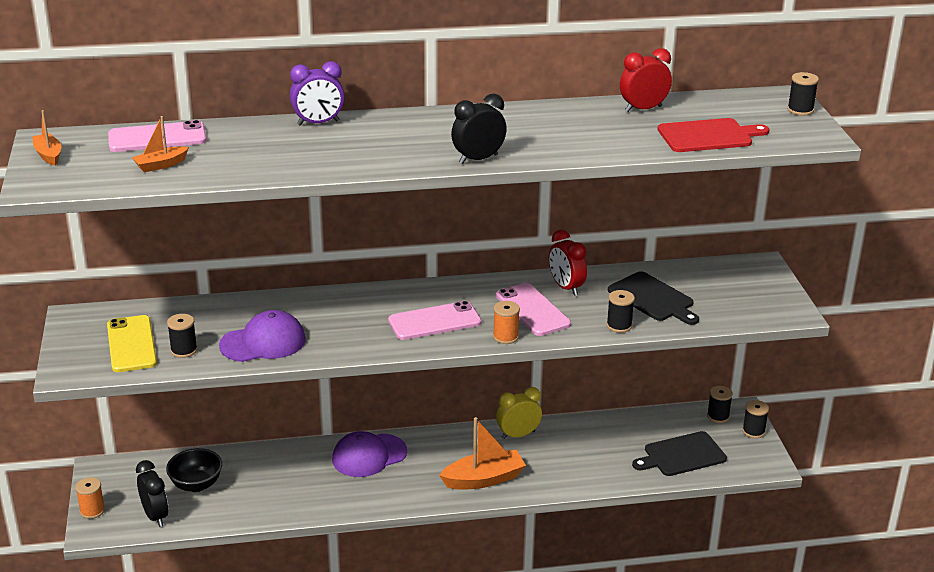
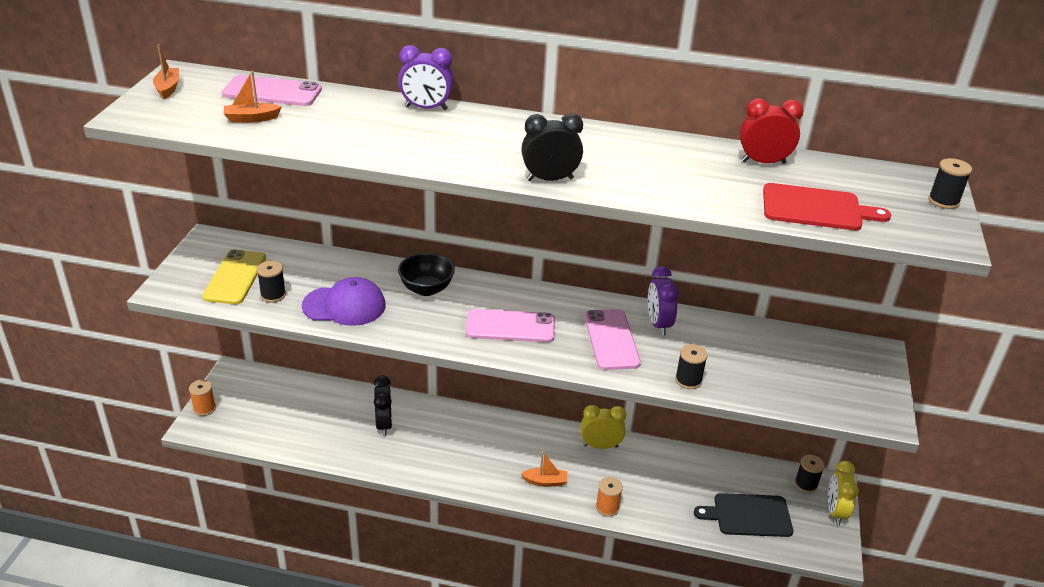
camera: 20 degrees right, 5 degrees up
(155, 516) = (249, 429): black clock -> black clock (384, 424)
(196, 485) = (298, 410): black bowl -> black bowl (426, 289)
(369, 455) = (456, 426): purple cap -> none
(483, 479) = (545, 481): orange boat -> orange boat, size x0.55
(505, 337) = (568, 361): orange spool -> orange spool (607, 507)
(566, 287) = (658, 324): red clock -> purple clock
(653, 298) = (740, 359): black cutting board -> none
(753, 431) = (835, 511): black spool -> yellow clock

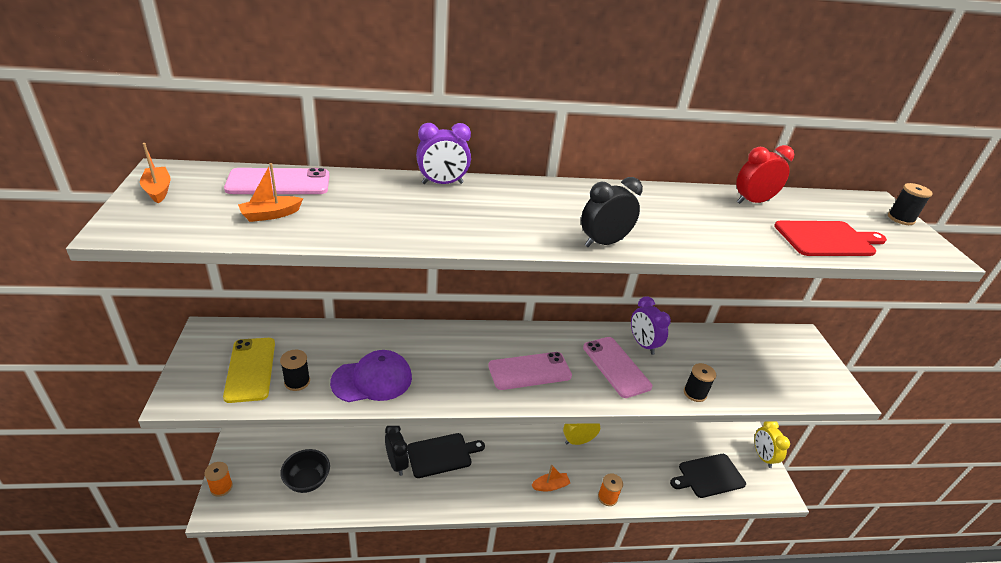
camera: 20 degrees left, 0 degrees up
(426, 289) = (440, 347): black bowl -> black bowl (307, 481)
(436, 426) = (442, 454): none -> black cutting board
(806, 484) = (733, 438): black spool -> none

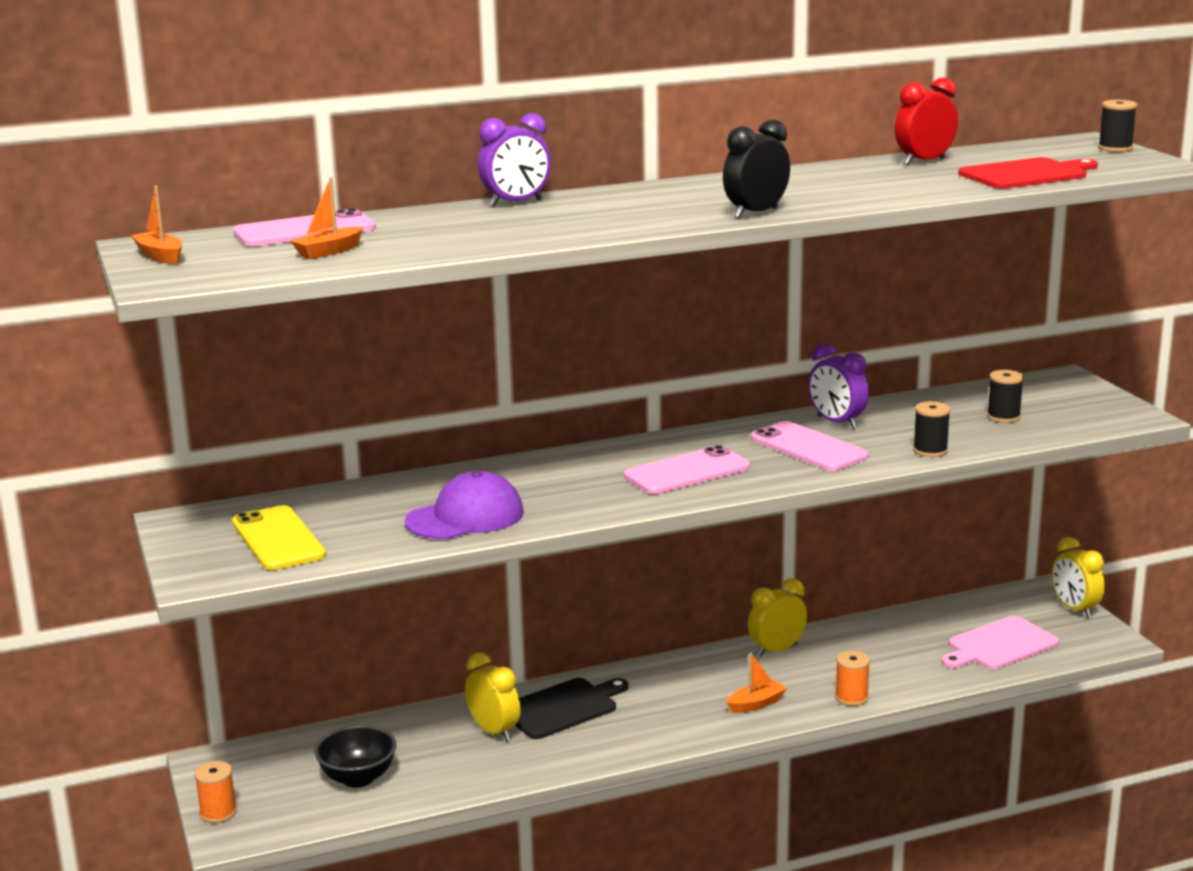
camera: 10 degrees left, 15 degrees down
(297, 382) = (357, 537): black spool -> black spool (1003, 417)
(396, 464) = (494, 731): black clock -> yellow clock
(709, 476) = (999, 645): black cutting board -> pink cutting board

